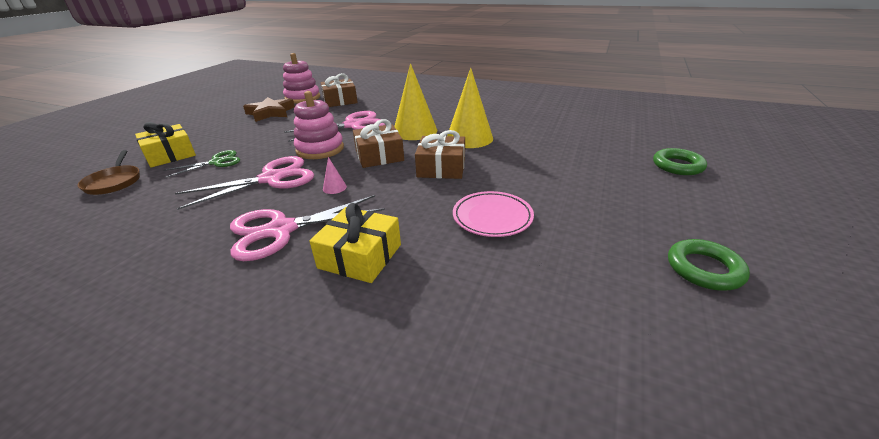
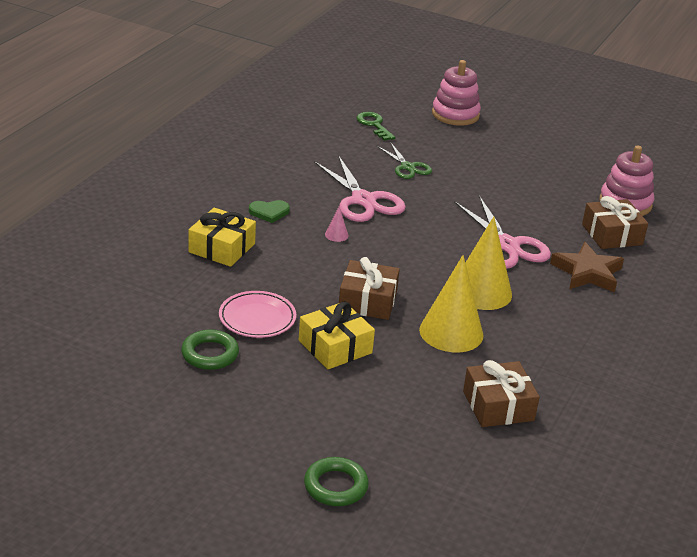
camera: 90 degrees right, 0 degrees up
(114, 182) = (374, 125): brown pan -> green key
(170, 155) = (430, 140): yellow gift -> yellow gift (335, 347)
(270, 113) = (559, 183): brown star -> brown star (587, 273)
(281, 230) = (269, 212): pink scissors -> green heart
(320, 149) = (431, 224): pink stacking toy -> pink stacking toy (455, 114)
(379, 156) = (407, 262): brown gift -> brown gift (498, 406)
(704, 269) = (146, 414): green ring -> green ring (210, 354)

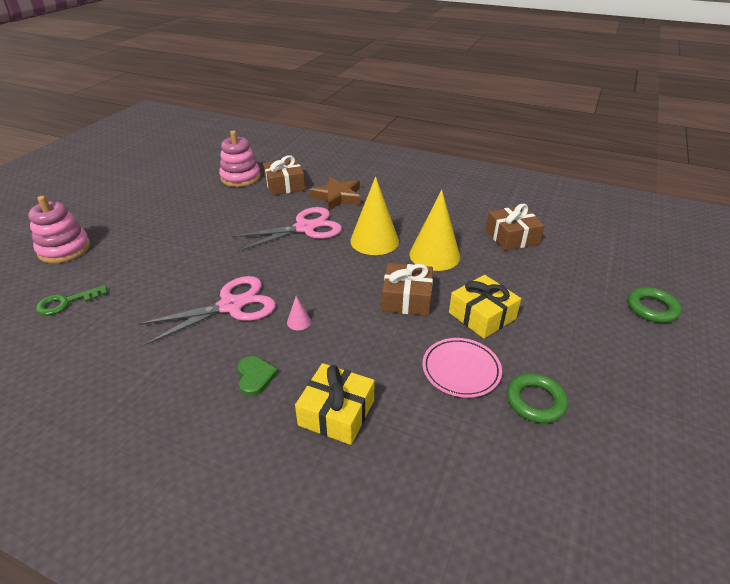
camera: 90 degrees left, 5 degrees up
(407, 167) = (167, 278): green scissors -> none

